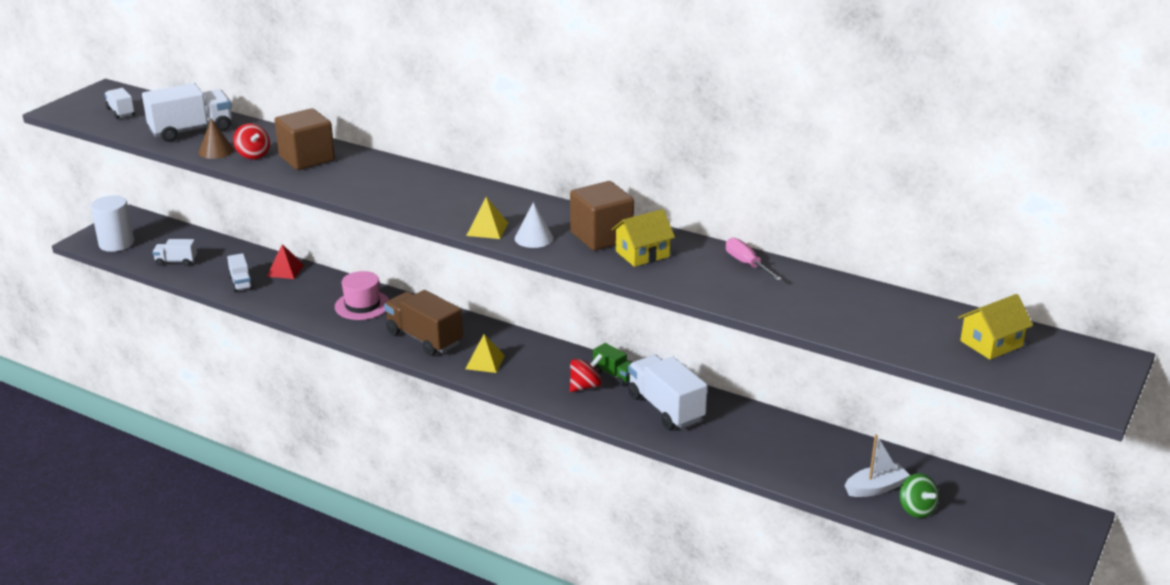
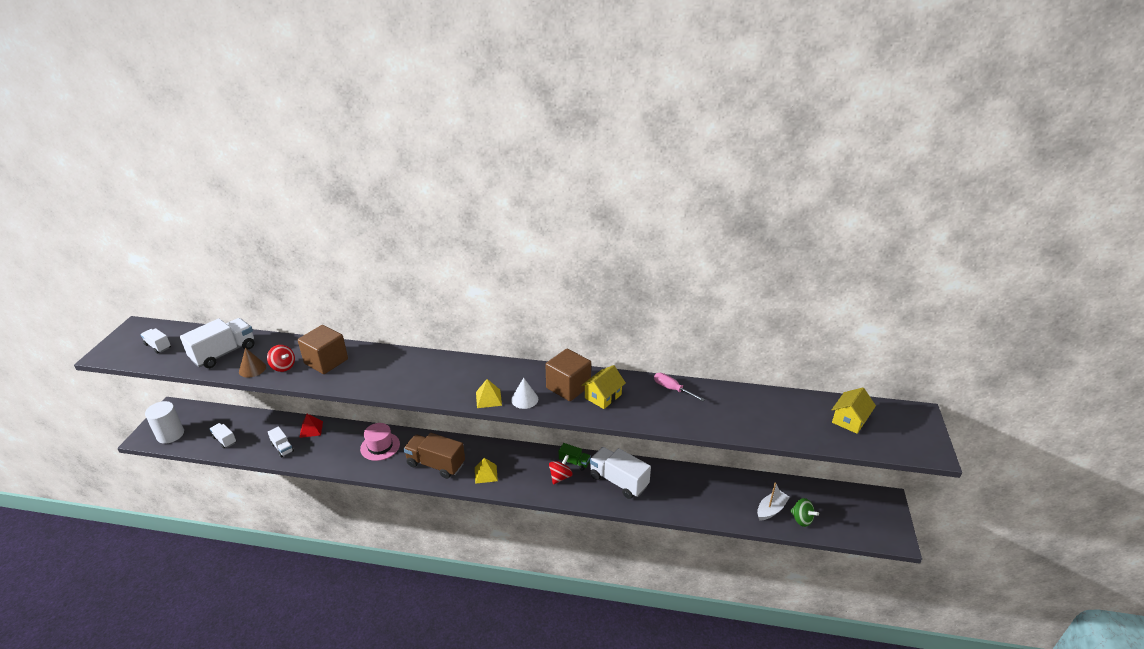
camera: 20 degrees left, 5 degrees up
(176, 261) = (224, 440): white truck -> white truck turned 60 degrees clockwise

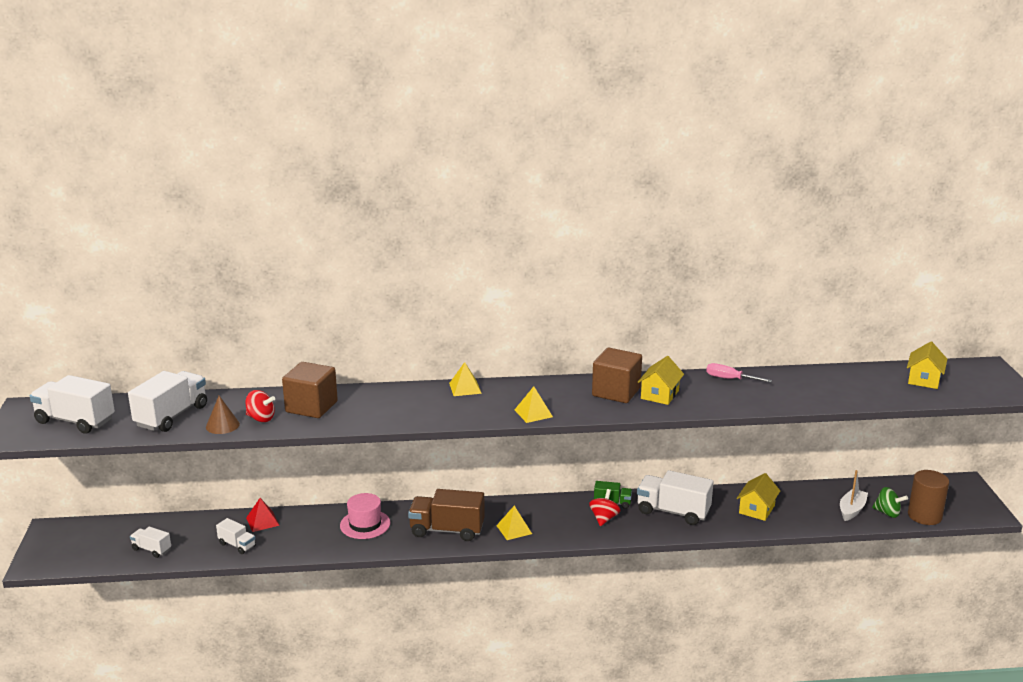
camera: 15 degrees left, 10 degrees down
(158, 346) = (75, 421): white truck -> white truck, size x1.88
(170, 434) = (70, 555): white cylinder -> none
(451, 362) = (465, 388): none -> yellow pyramid
(524, 399) = (574, 408): white cone -> none
(689, 492) = (756, 509): none -> yellow house
(834, 529) = (924, 516): none -> brown cylinder

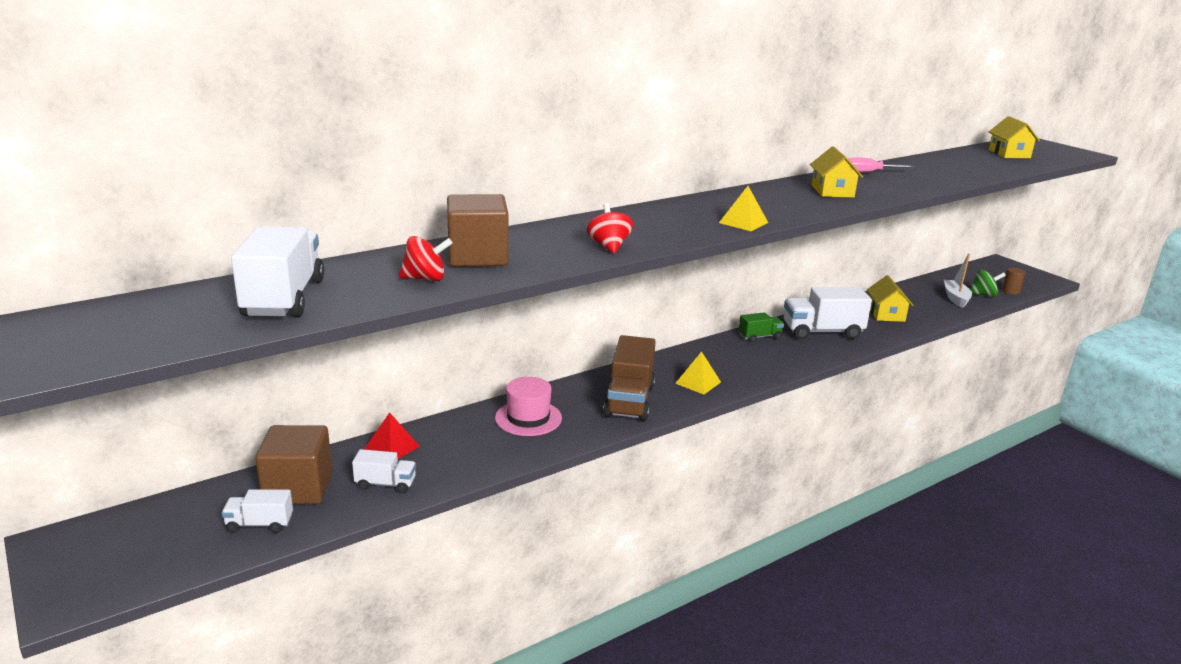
camera: 30 degrees left, 0 degrees up
(75, 421) = (118, 331): white truck -> none
(222, 425) = (379, 295): brown cone -> none
(447, 530) = (629, 401): brown truck -> brown truck turned 60 degrees counterclockwise
(465, 388) = (634, 213): yellow pyramid -> none
(604, 518) = (770, 352): red spinning top -> red spinning top (609, 246)
(616, 392) = (790, 195): brown cube -> brown cube (298, 488)
(924, 516) = (1010, 291): brown cylinder -> brown cylinder, size x0.52

